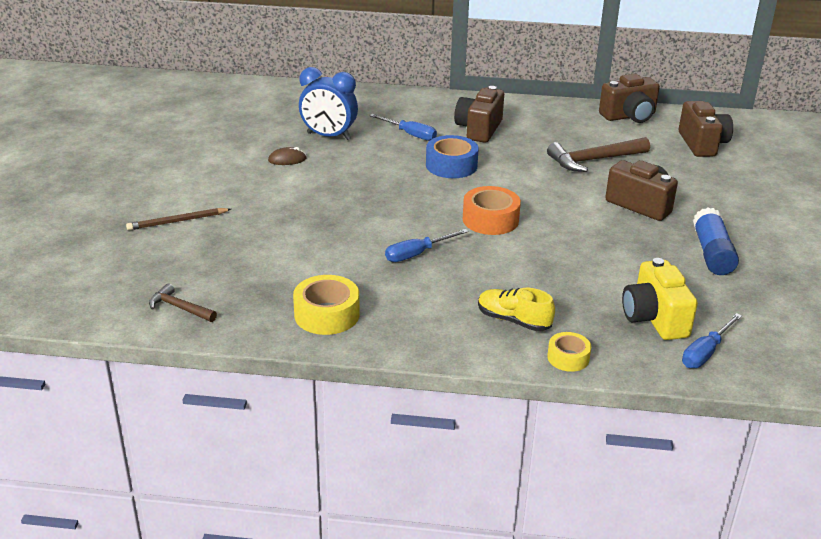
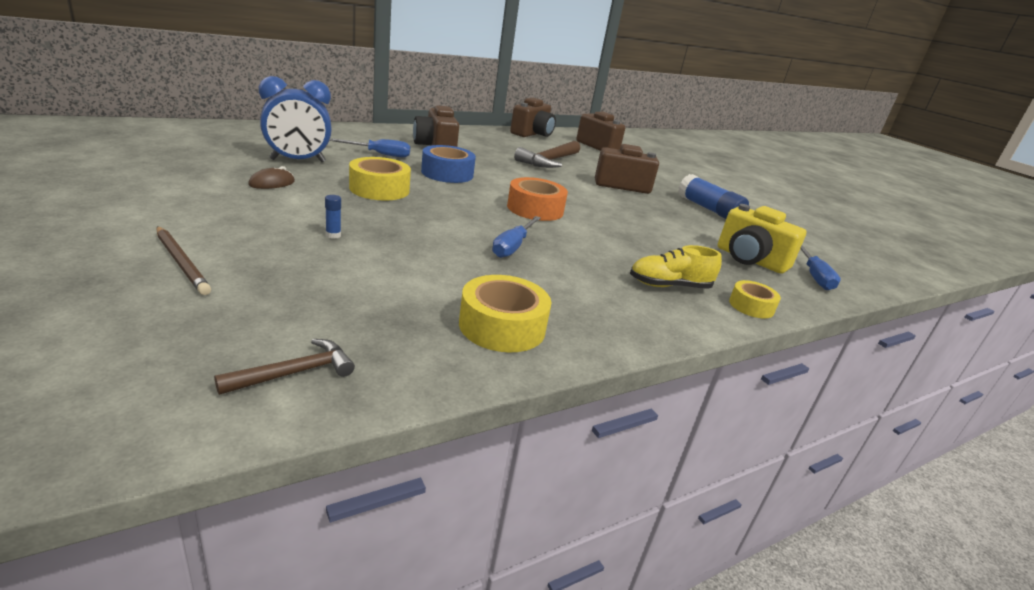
camera: 40 degrees left, 5 degrees down
(177, 221) = (182, 262): brown pencil -> brown pencil turned 75 degrees counterclockwise
(179, 308) = (295, 372): brown hammer -> brown hammer turned 150 degrees clockwise
(287, 217) = (333, 235): none -> blue glue stick
(367, 177) = (379, 189): none -> yellow tape

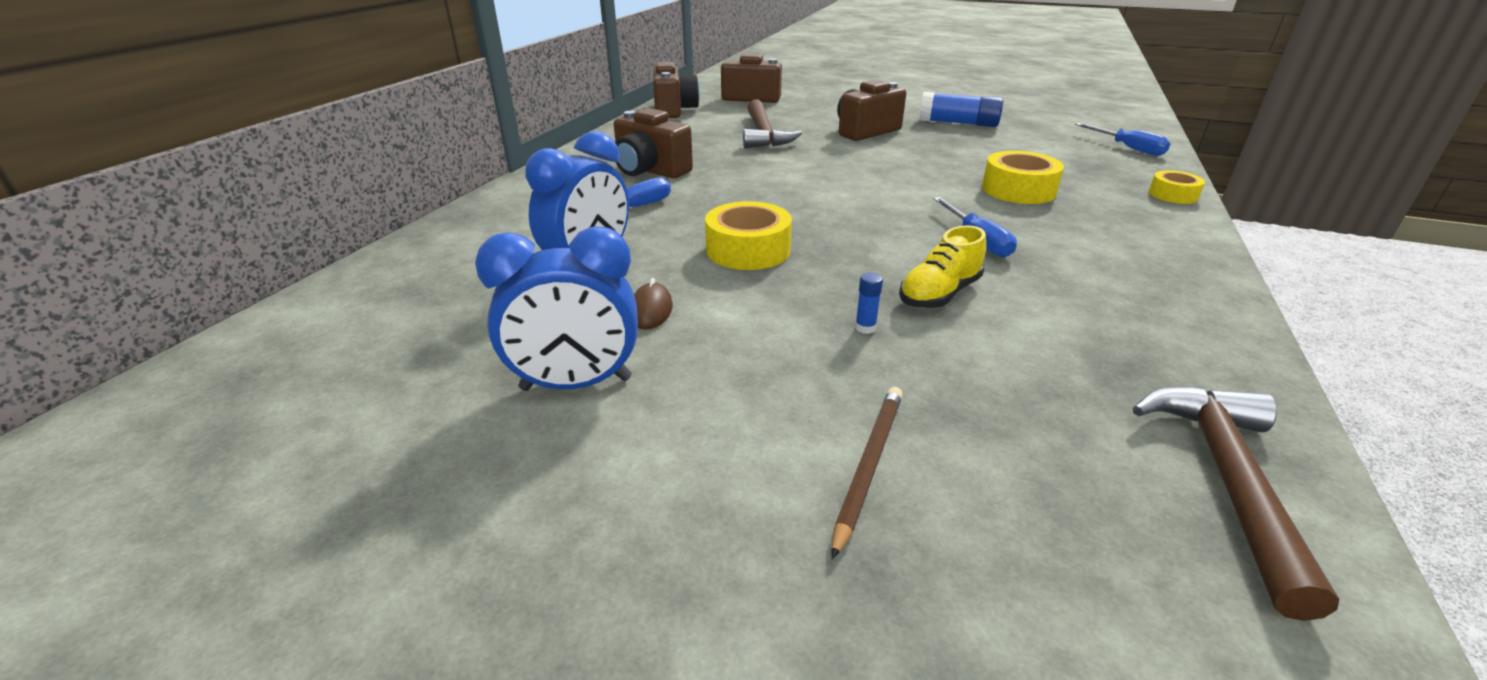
camera: 35 degrees left, 5 degrees up
(177, 185) = (576, 384): none -> blue clock
(182, 262) = (868, 465): brown pencil -> brown pencil turned 75 degrees counterclockwise
(295, 372) = (1226, 479): brown hammer -> brown hammer, size x1.76
(447, 173) = (741, 195): blue tape -> none
(502, 326) = (1163, 318): yellow tape -> yellow tape (1018, 190)
(535, 209) = (889, 192): orange tape -> none
(669, 286) = (1114, 208): yellow shoe -> yellow shoe (939, 294)
(750, 260) = (1080, 155): yellow camera -> none

